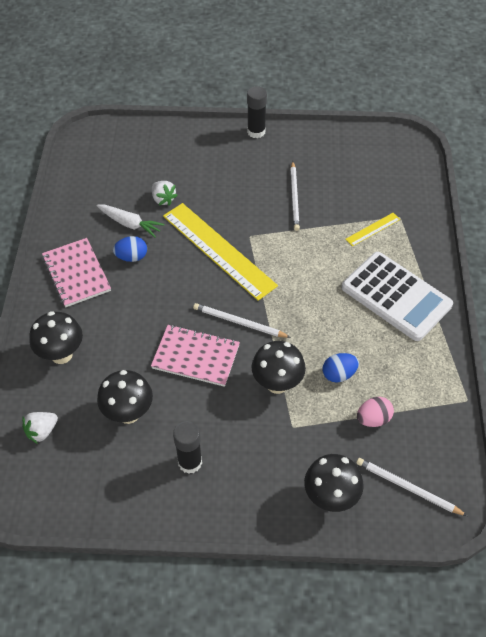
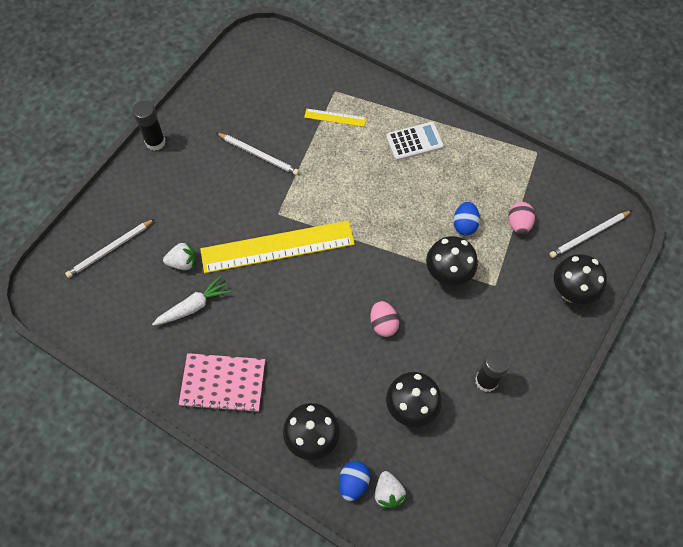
camera: 60 degrees left, 10 degrees up
(132, 257) = (236, 324): blue egg -> blue egg (353, 483)
(196, 356) = (383, 324): pink notebook -> pink egg
(239, 322) = (368, 271): white pencil -> white pencil (110, 249)
(372, 229) = (335, 118): yellow ruler -> yellow ruler turned 75 degrees counterclockwise
(396, 296) = (414, 141): white calculator -> white calculator, size x0.56

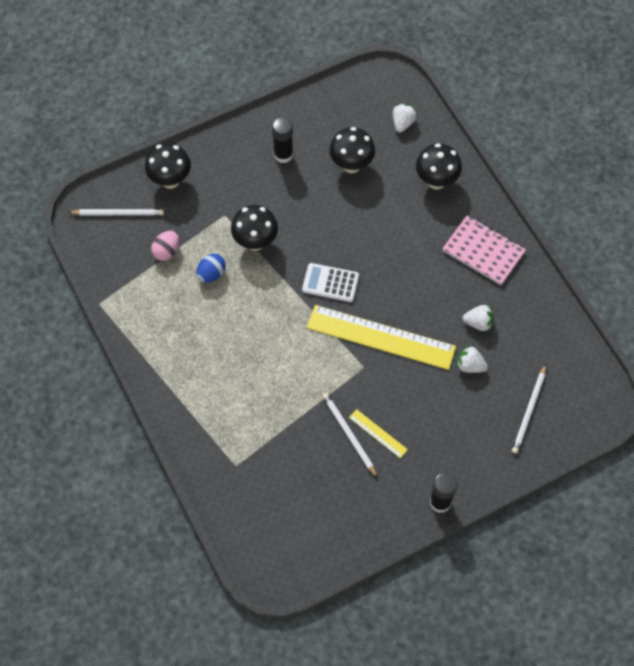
camera: 150 degrees left, 0 degrees up
(110, 249) = (529, 411): white pencil -> white pencil turned 120 degrees clockwise
(193, 306) = (478, 323): white carrot -> white strawberry
(335, 118) = (254, 435): yellow ruler -> yellow ruler (378, 433)
(353, 483) = (423, 140): blue egg -> none
(383, 324) = (332, 231): pink egg -> none
(414, 141) = (198, 371): white calculator -> white calculator (330, 283)

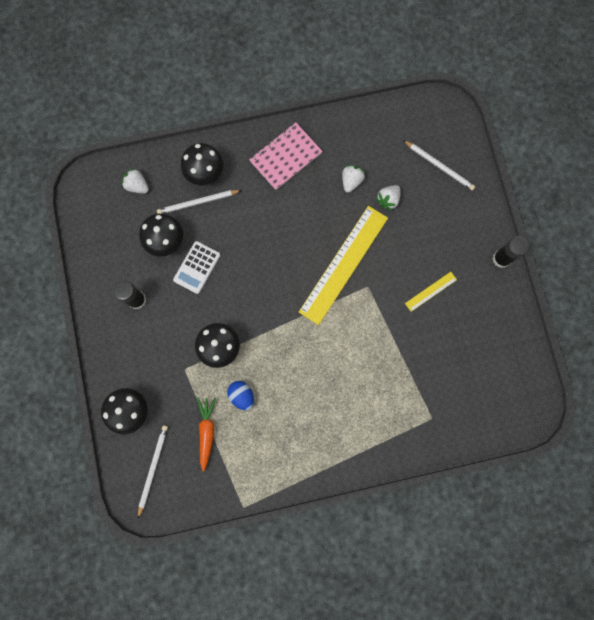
camera: 75 degrees left, 15 degrees up
(166, 251) = (207, 431): pink egg -> orange carrot
(330, 283) = (280, 293): white calculator -> white calculator (197, 267)
(349, 434) = (426, 315): white pencil -> white pencil (197, 202)

